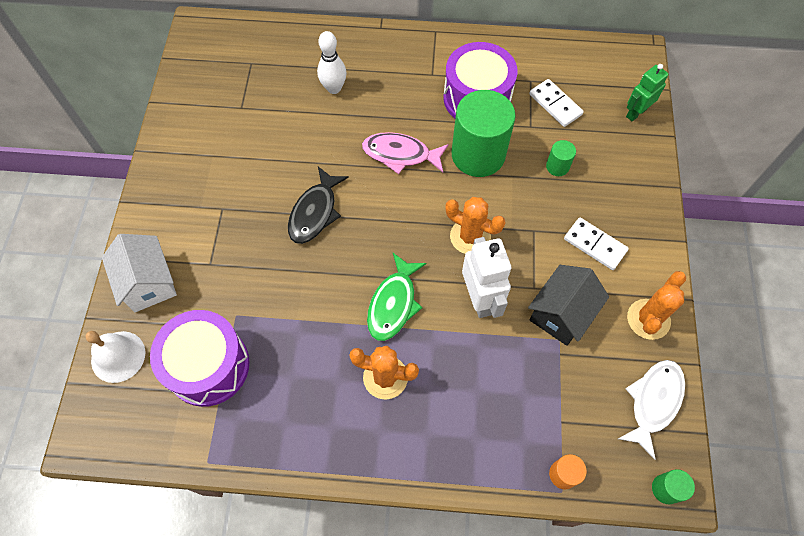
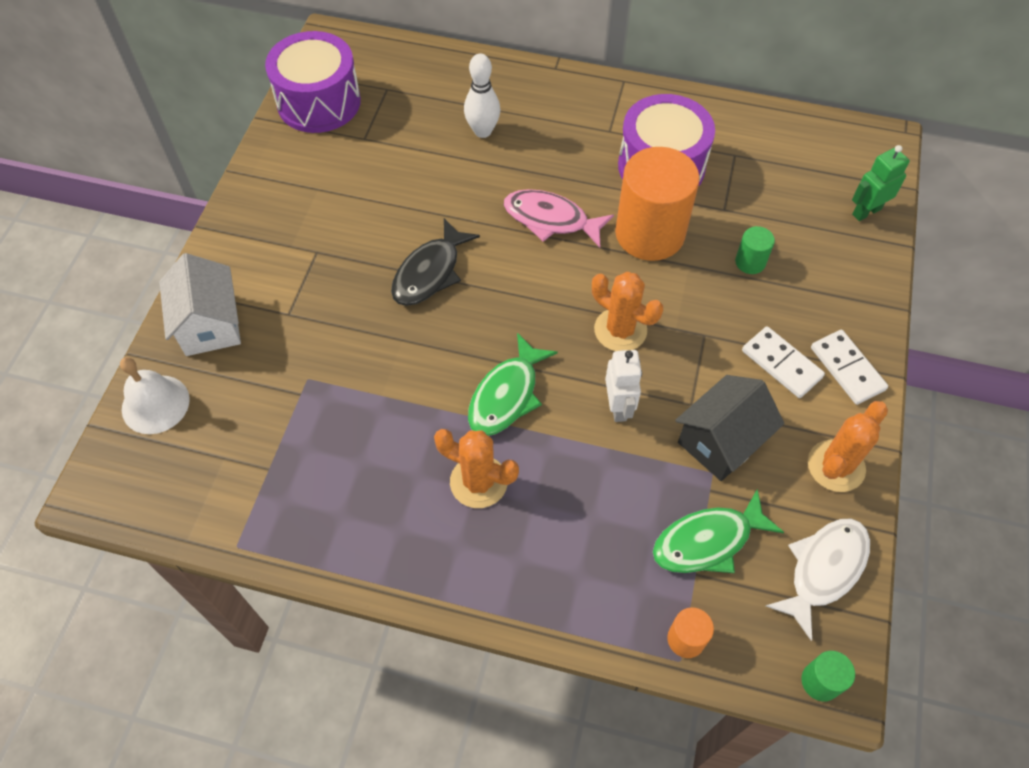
camera: 10 degrees right, 5 degrees down
(208, 366) = (261, 432): purple drum -> purple drum (319, 102)
(478, 154) = (650, 233): green cylinder -> orange cylinder
(480, 299) = (618, 406): white robot -> white robot, size x0.67
(555, 104) = (761, 187): white domino -> white domino (847, 369)
(565, 394) = (708, 541): none -> green fish

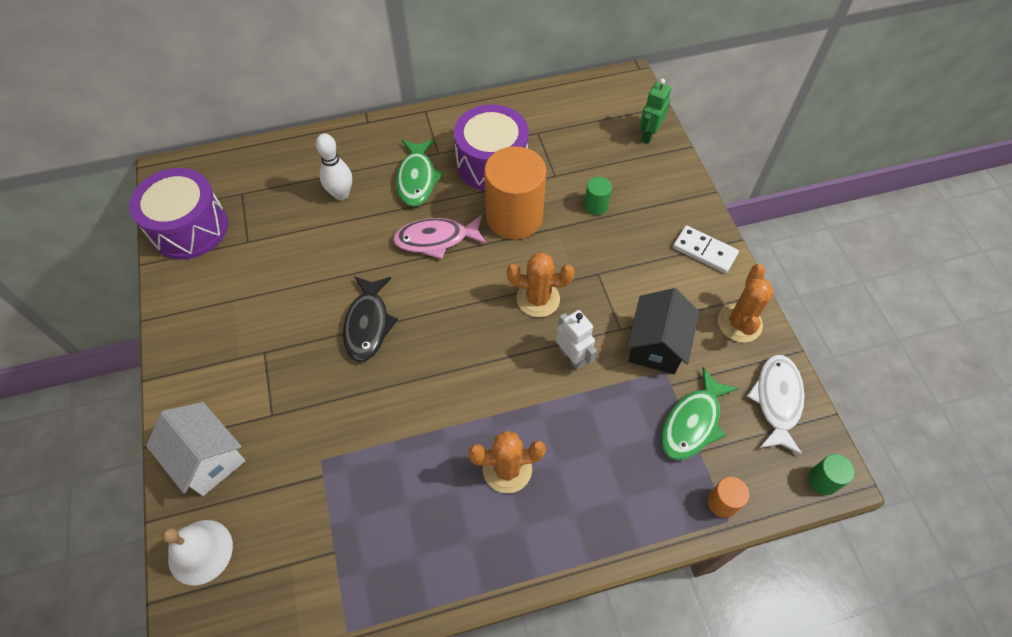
camera: 30 degrees left, 0 degrees up
(506, 395) = (486, 390): green fish -> green fish (417, 179)
(781, 364) = (661, 269): white domino -> none

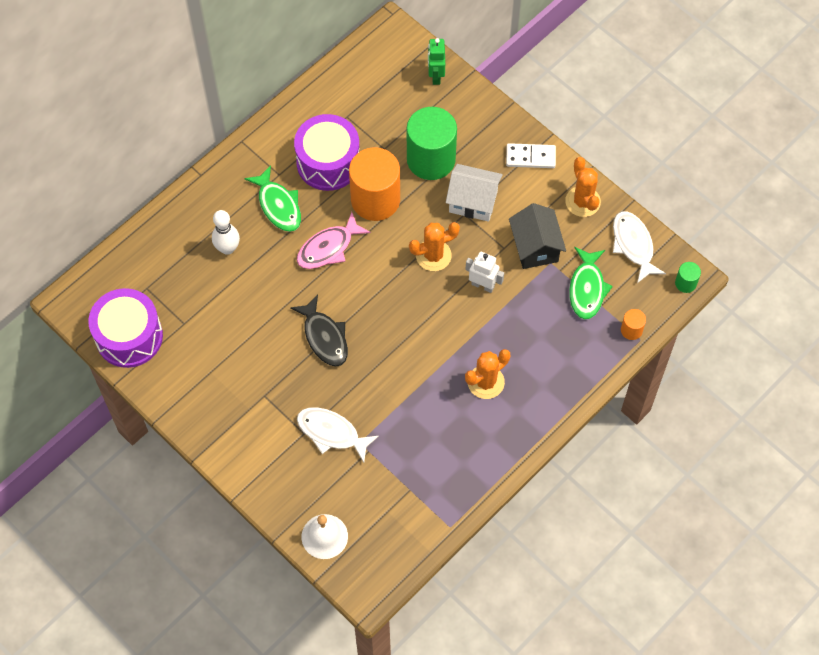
camera: 30 degrees left, 5 degrees up
(208, 458) = (283, 482): white house -> white house (473, 201)
(299, 432) = (331, 433): none -> white fish
(596, 205) = (431, 159): green cylinder -> green cylinder, size x2.33

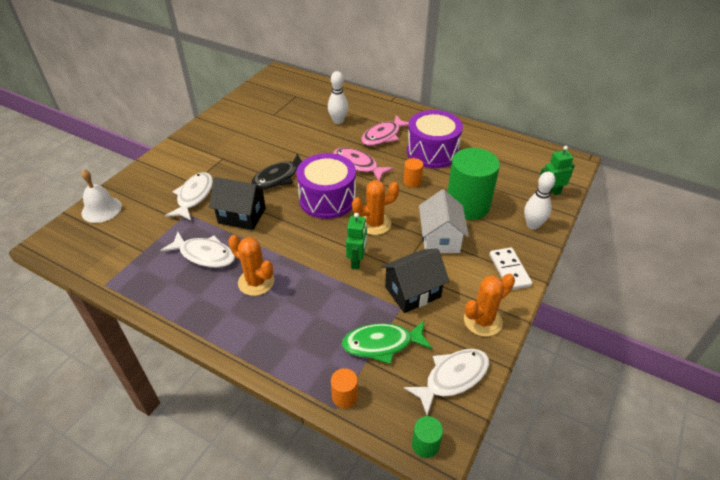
camera: 75 degrees right, 20 degrees down
(129, 336) = (258, 96): purple drum -> purple drum (327, 199)
(278, 205) = (383, 136): green fish -> pink fish
(375, 199) = (412, 181): orange cylinder -> orange cylinder, size x0.43
(381, 384) = (242, 216): none -> black house
(433, 255) = (374, 224): orange cactus -> orange cactus turned 75 degrees counterclockwise
(433, 427) = (204, 255): none -> white fish
(477, 112) = (532, 225): none -> white bowling pin
(483, 285) = (357, 261): white robot -> green robot

